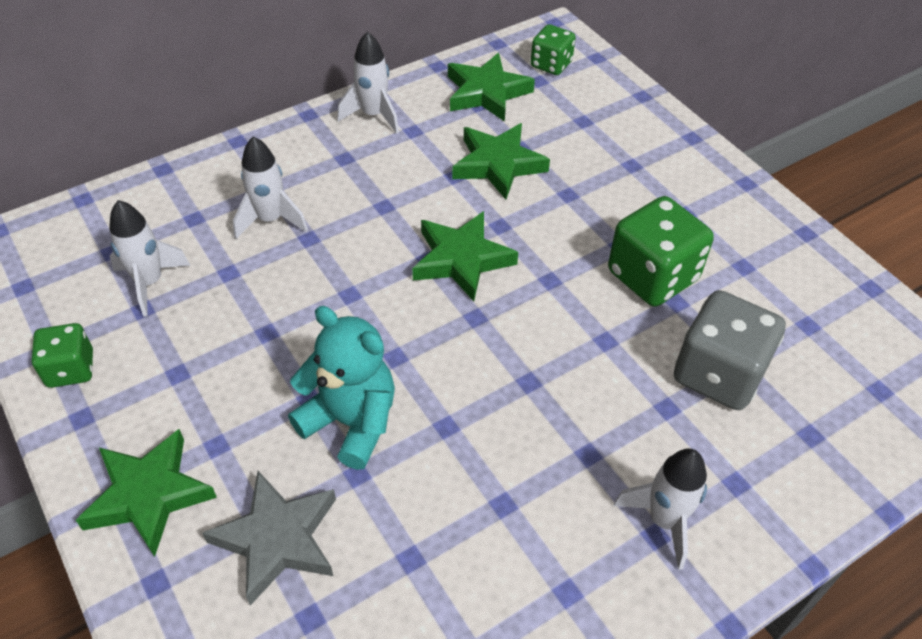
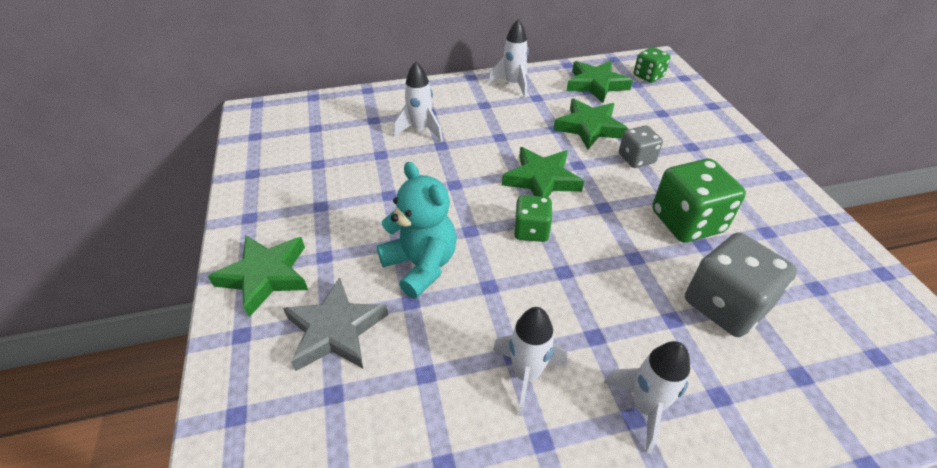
camera: 20 degrees right, 5 degrees down
(71, 369) = (257, 188): green dice -> green dice (531, 231)
(150, 282) = (329, 149): white rocket -> white rocket (526, 374)
(570, 199) = (636, 159): none -> grey dice

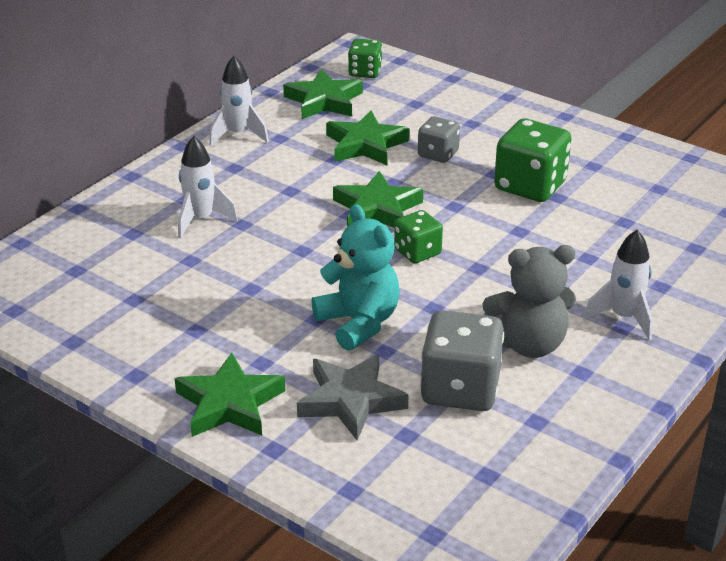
camera: 40 degrees left, 10 degrees down
(421, 265) = (359, 323): turquoise teddy bear -> turquoise teddy bear turned 45 degrees clockwise
(526, 374) = (529, 344): white rocket -> grey teddy bear
(725, 305) = (612, 230): grey dice -> grey dice (460, 389)

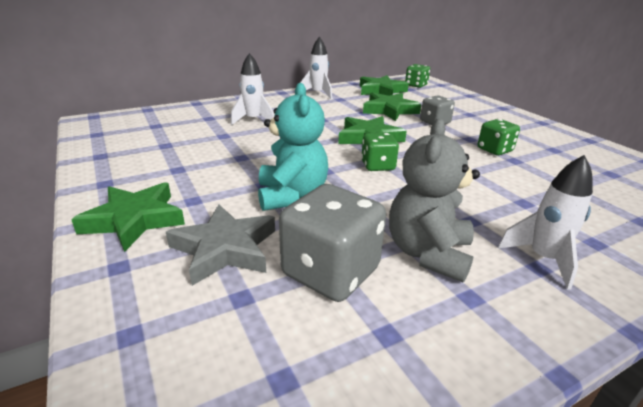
camera: 25 degrees right, 5 degrees down
(529, 344) = (428, 253): grey teddy bear -> grey teddy bear turned 90 degrees clockwise
(530, 186) = (494, 150): green dice -> green dice, size x0.59

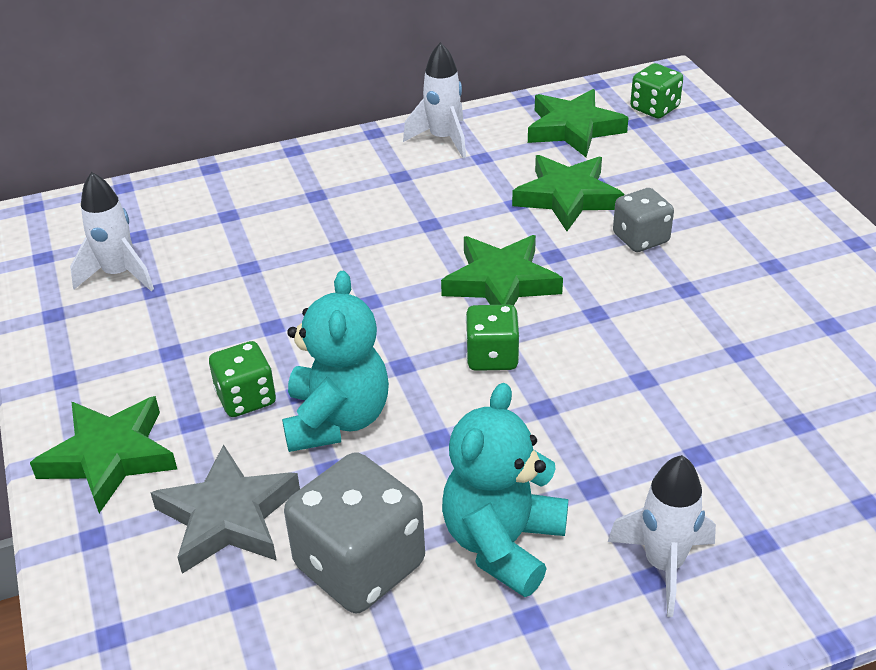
camera: 10 degrees right, 10 degrees up
(253, 120) = (306, 224): white rocket -> white rocket (119, 274)
(428, 253) = (503, 543): grey teddy bear -> turquoise teddy bear
(494, 150) = (716, 323): green dice -> green dice (246, 398)

